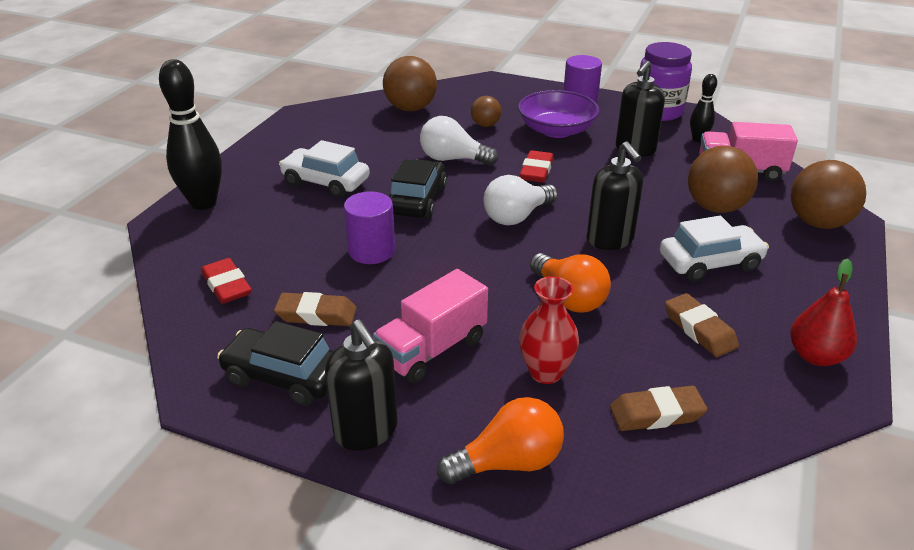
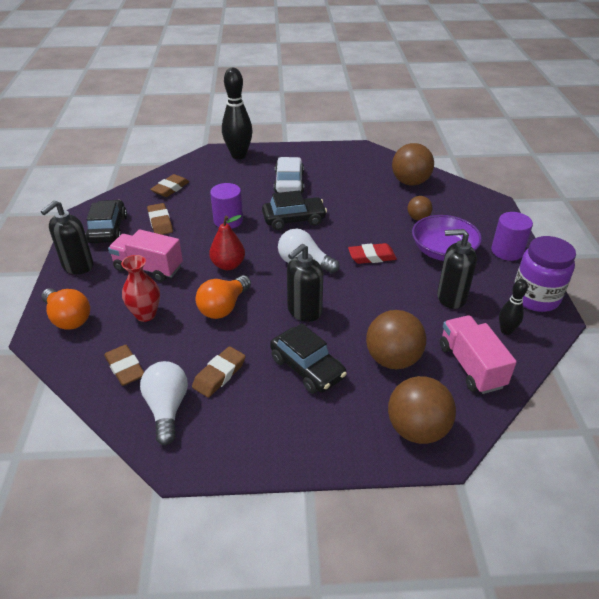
camera: 65 degrees right, 5 degrees up
(227, 286) = (170, 189): red eraser -> brown eraser
(453, 159) = (356, 218): white light bulb -> white light bulb (167, 408)
(710, 263) = (307, 368): white car -> black car
(815, 356) = (217, 443): red pear -> red pear (228, 265)

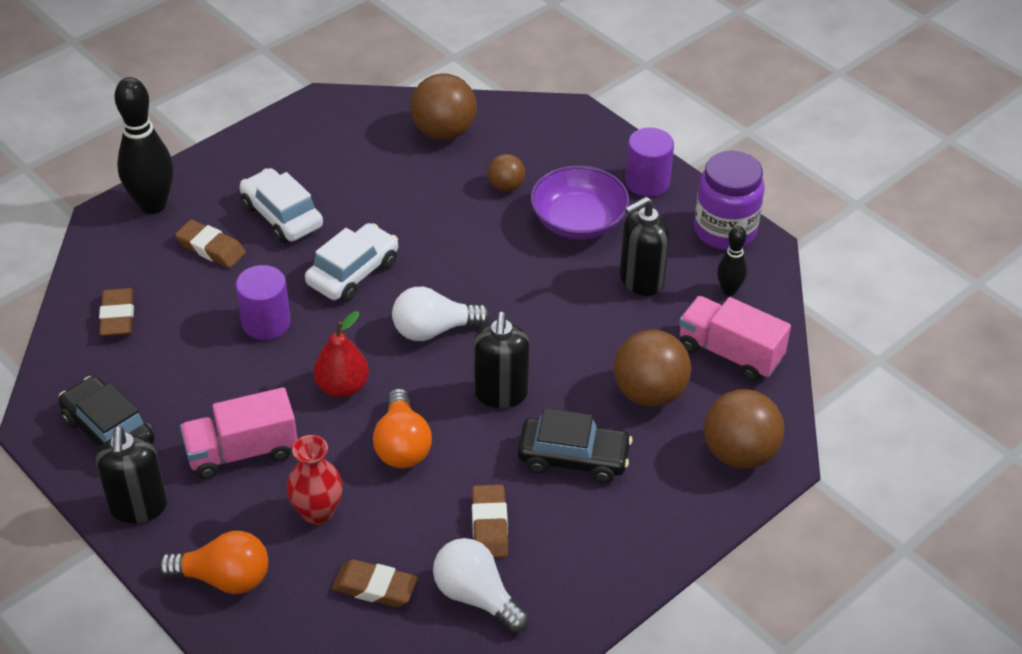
camera: 40 degrees left, 5 degrees up
(160, 222) = (172, 378): brown eraser -> brown eraser (211, 248)
(294, 219) = (353, 273): black car -> white car
(372, 257) = (505, 275): red eraser -> none

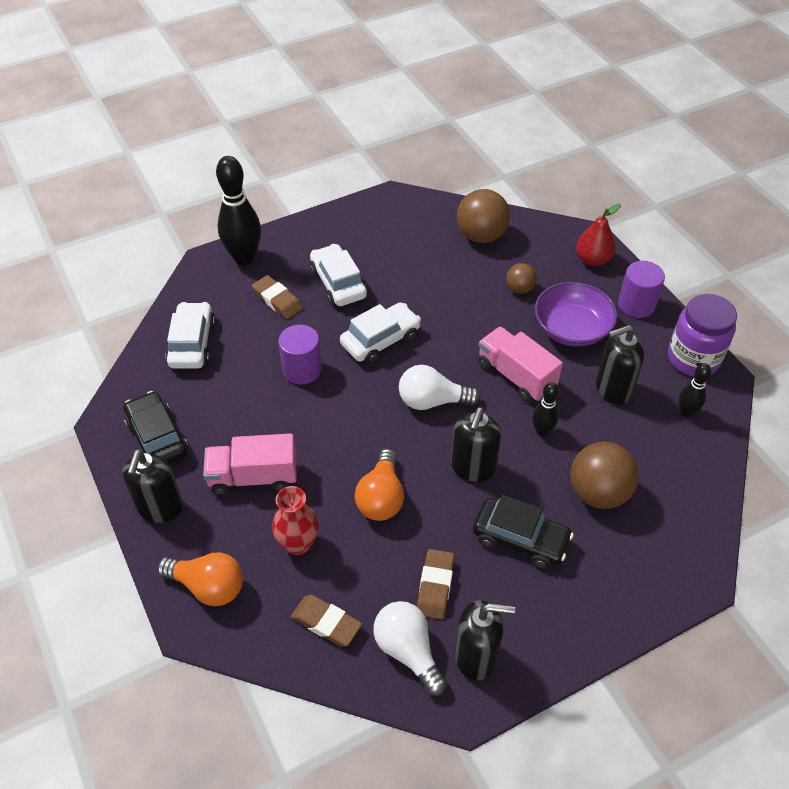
camera: 15 degrees right, 5 degrees up
(118, 316) = (192, 343): brown eraser -> white car
(342, 387) = (347, 436): red pear -> red pear (593, 260)
(554, 586) = (476, 656): none -> black soap dispenser
(570, 340) = (542, 431): none -> black bowling pin
(730, 353) = (675, 469): pink truck -> pink truck (516, 376)
(739, 453) = (665, 565): brown ball -> none

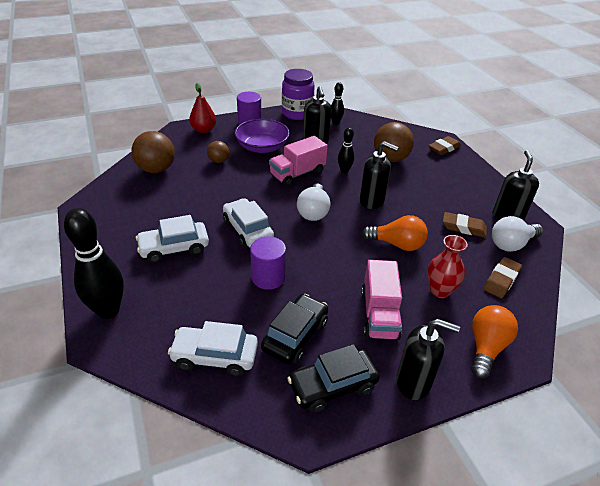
camera: 85 degrees left, 10 degrees down
(277, 300) = (179, 288): brown eraser -> brown eraser (444, 148)
(520, 539) = (425, 190): black car -> black car (295, 335)

